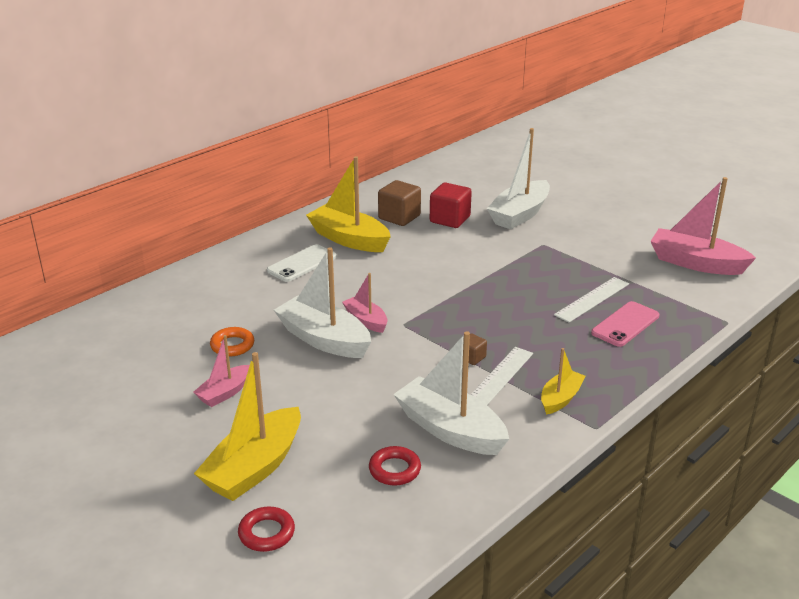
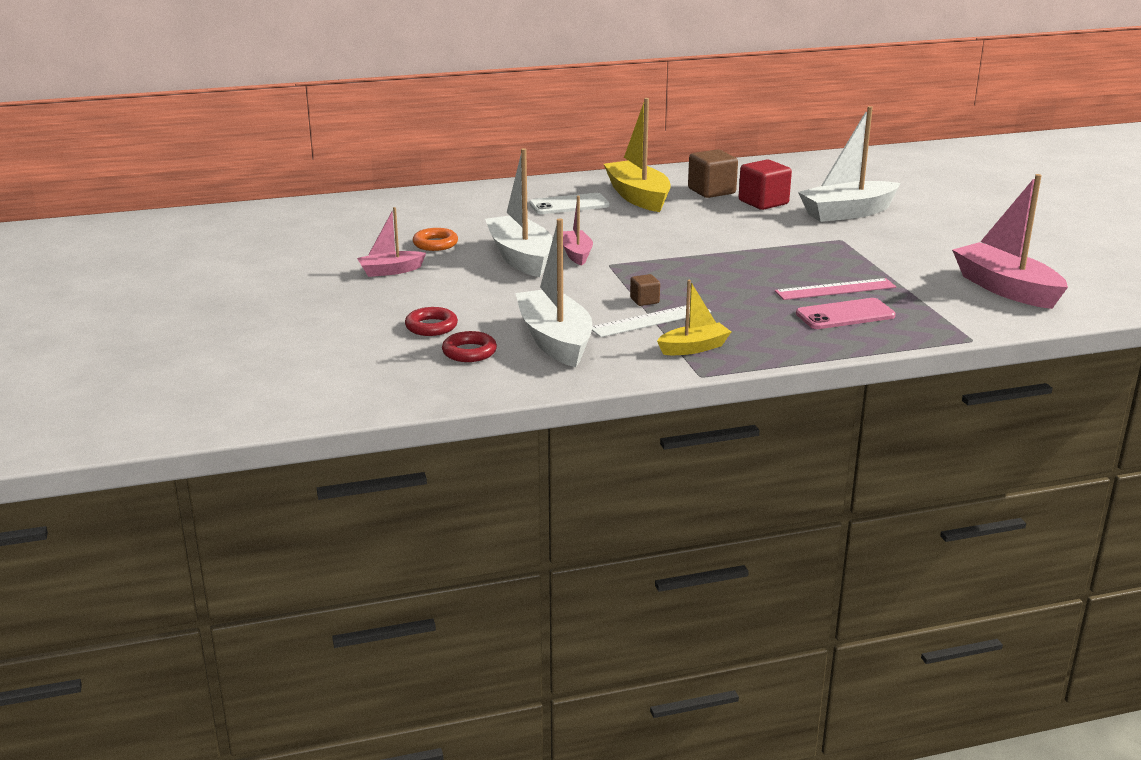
camera: 30 degrees right, 5 degrees down
(254, 467) = (355, 320): yellow boat -> none
(266, 533) = (314, 359): red ring -> red ring (431, 326)
(592, 299) = (835, 289): white ruler -> pink ruler

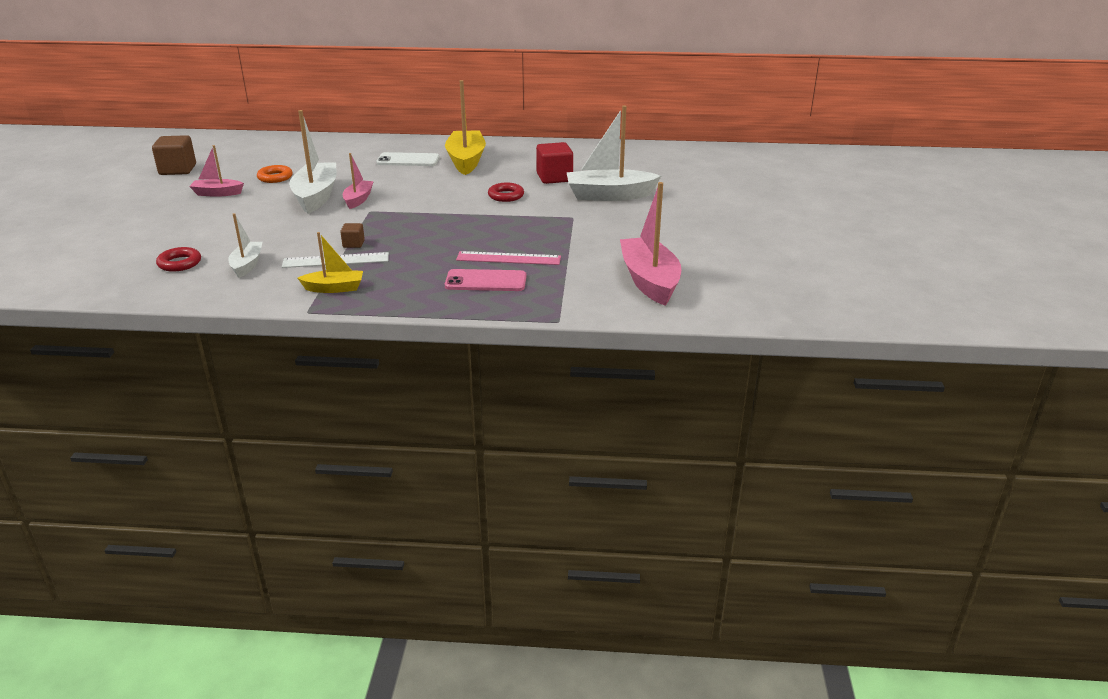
camera: 20 degrees right, 5 degrees up
(431, 326) = (183, 239): red ring -> red ring (506, 196)
(555, 341) = (247, 265): white boat -> white boat, size x0.55
(711, 191) = (527, 163): brown cube -> brown cube (178, 170)

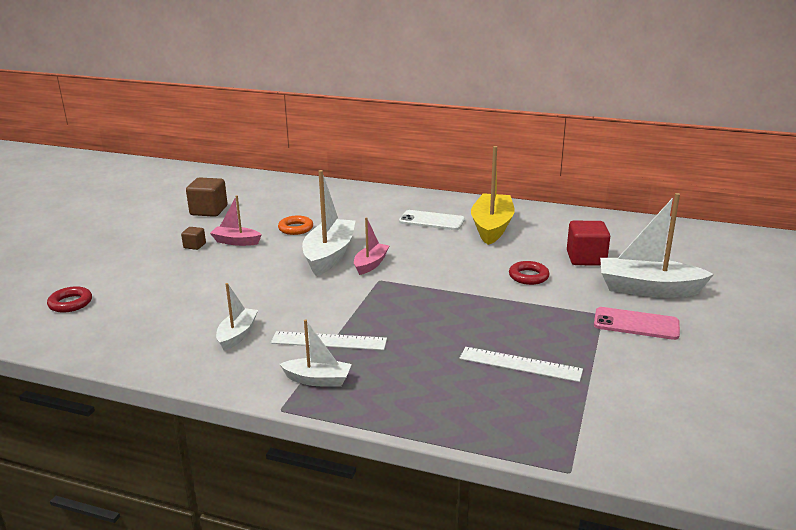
camera: 15 degrees right, 5 degrees down
(179, 263) = (173, 324): red ring -> red ring (70, 303)
(334, 288) = (318, 380): yellow boat -> white boat
(353, 244) = (352, 321): brown cube -> brown cube (194, 246)
(486, 281) = (489, 394): pink phone -> pink phone (636, 324)
(508, 258) = (520, 364): pink ruler -> white ruler
(649, 281) = (692, 424): pink boat -> none

